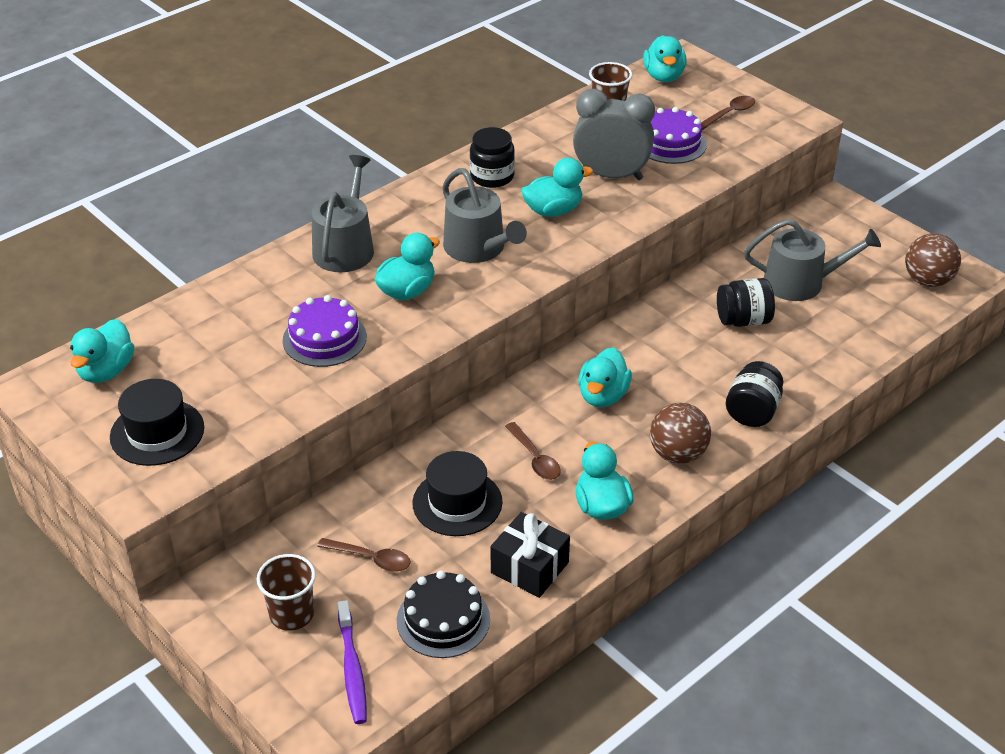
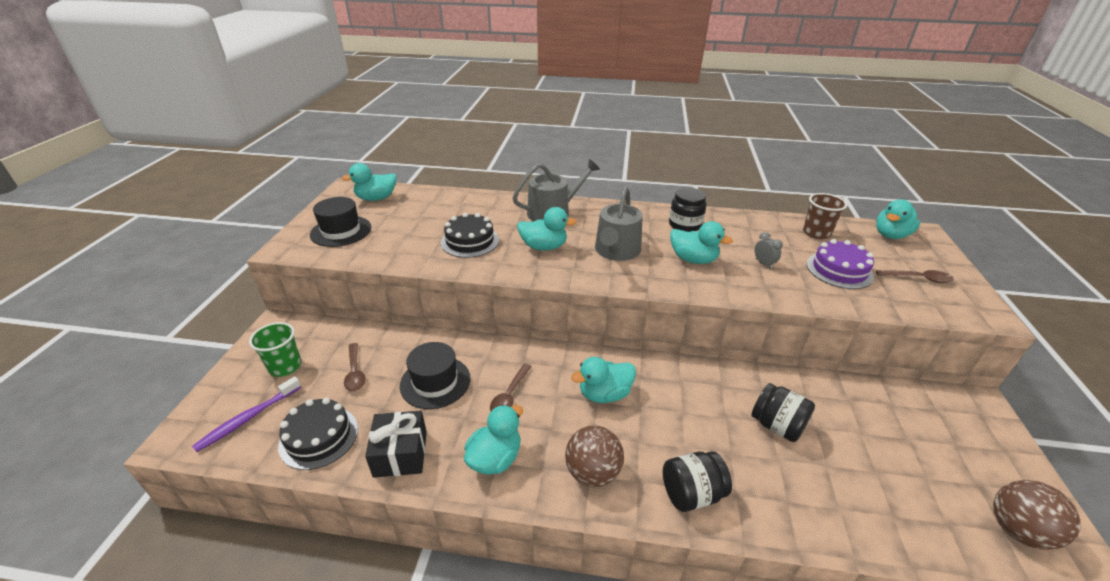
camera: 50 degrees right, 5 degrees down
(291, 614) = (285, 366): brown cup -> green cup
(324, 338) = (470, 241): purple cake -> black cake
(611, 175) = (764, 264): grey clock -> grey clock, size x0.41
(801, 282) = (867, 436): grey watering can -> none

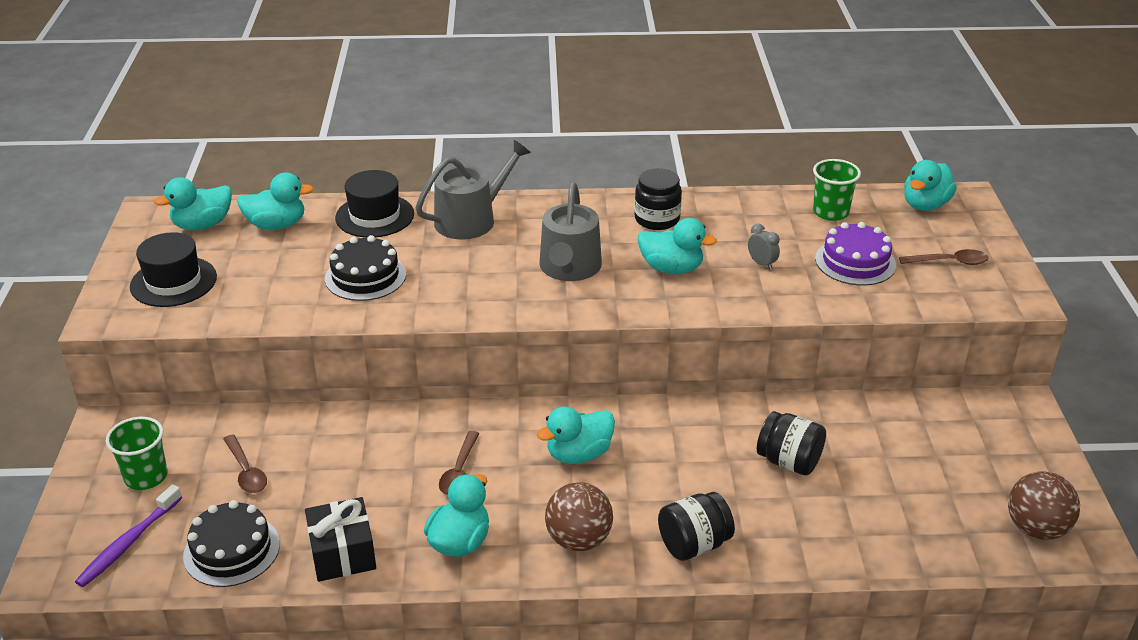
camera: 10 degrees left, 0 degrees up
(435, 382) = (358, 469): black hat -> black hat (375, 216)
(544, 247) = (470, 273): turquoise duck -> turquoise duck (276, 225)
(816, 233) = (830, 212): brown cup -> green cup

